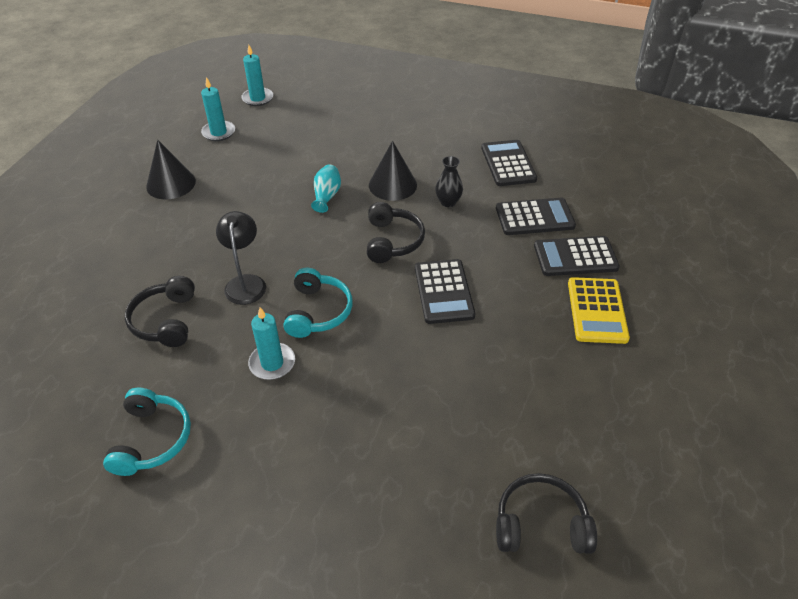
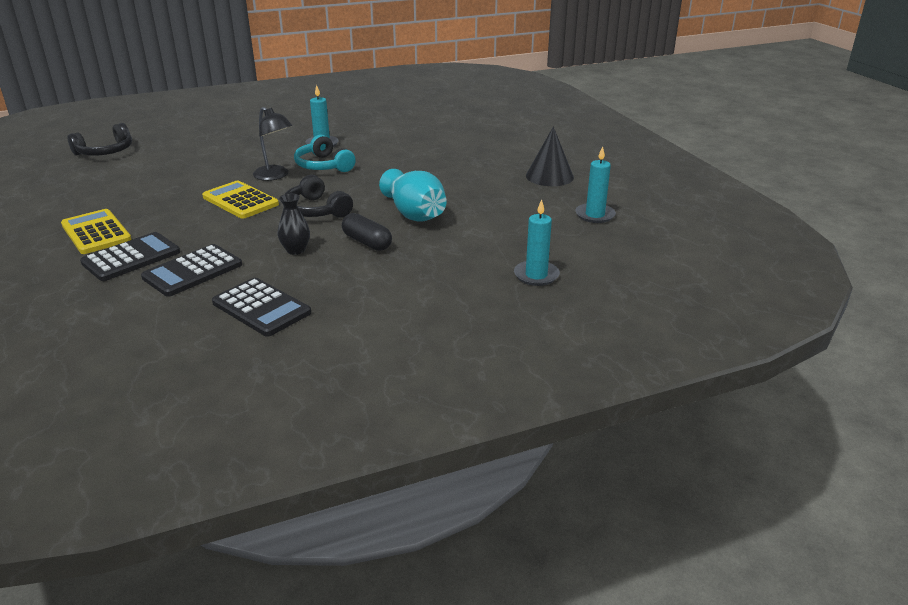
camera: 140 degrees right, 15 degrees down
(151, 439) = (347, 113): turquoise headphones -> none
(166, 320) = (413, 136): black headphones -> none
(245, 282) = (393, 160): black lamp -> black lamp (275, 176)
(257, 98) = (630, 254): turquoise candle -> turquoise candle (536, 275)
(326, 196) = (414, 214): turquoise vase -> turquoise vase, size x1.70
(392, 185) = (367, 242): black cone -> black capsule
(443, 292) = (240, 201): black calculator -> yellow calculator

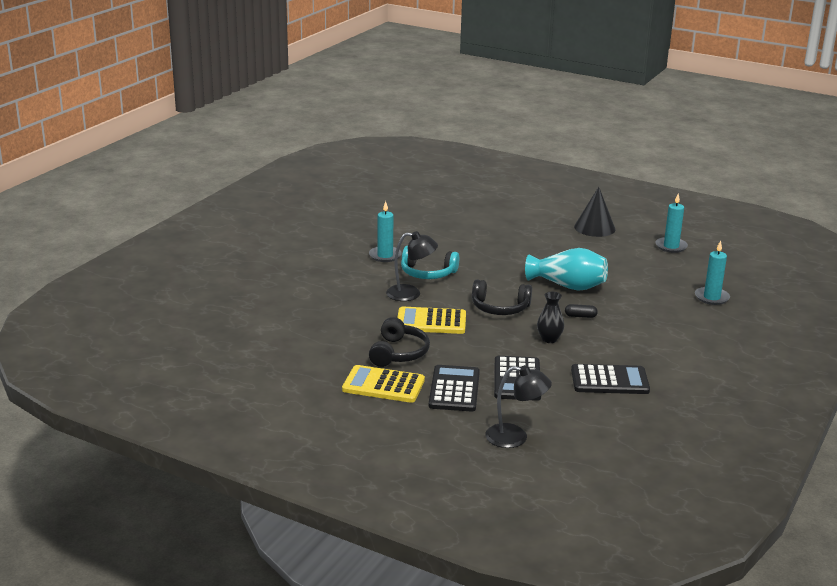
camera: 40 degrees left, 5 degrees down
(75, 318) = (515, 437): none -> black lamp
(105, 152) = (214, 325): black headphones -> black headphones (398, 353)
(367, 242) = (580, 316): black capsule -> black capsule, size x0.60

